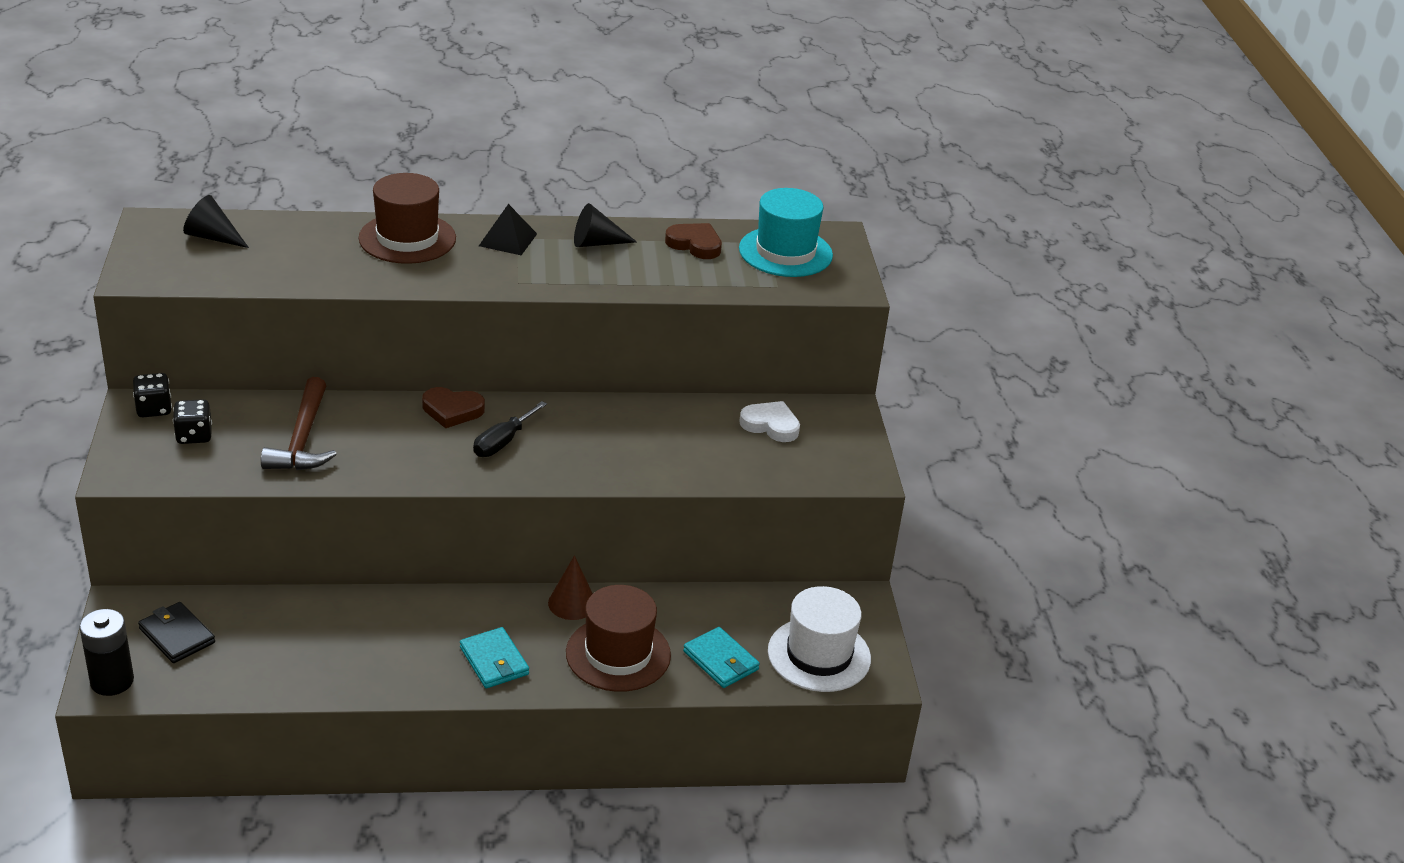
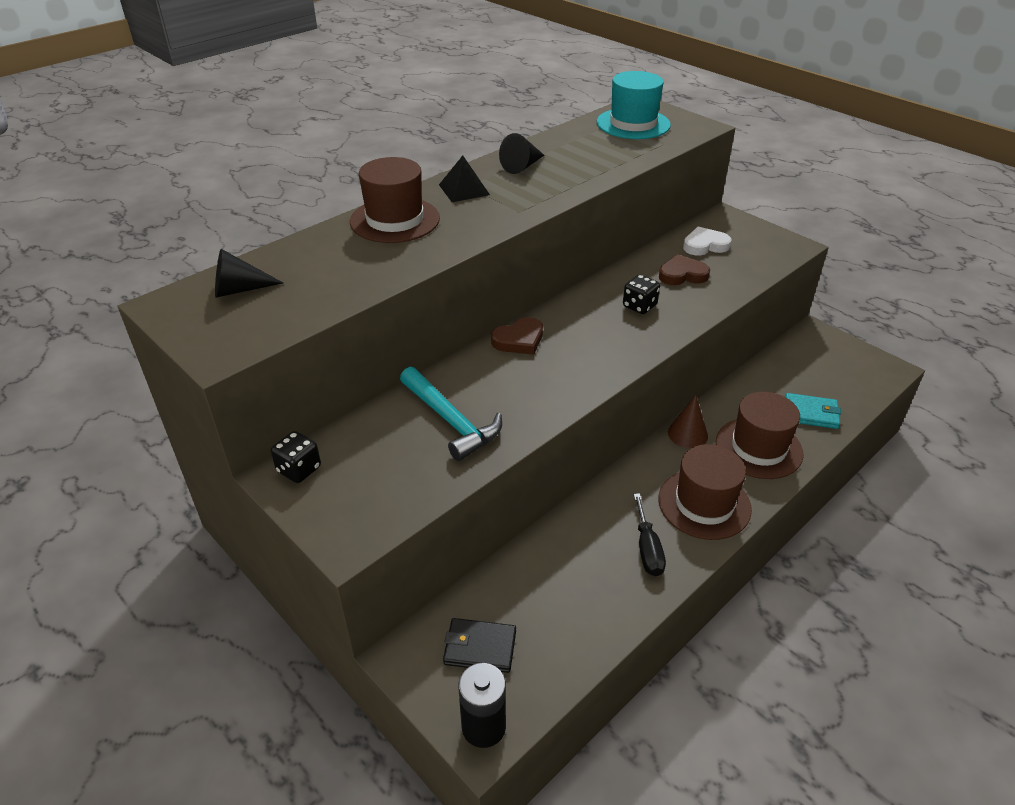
camera: 35 degrees left, 5 degrees up
(194, 435) = (364, 470): black dice -> black dice (639, 306)
(303, 439) = (451, 421): brown hammer -> turquoise hammer
(494, 661) = (704, 504): turquoise wallet -> brown hat
(502, 442) = (583, 342): black screwdriver -> black screwdriver (647, 549)
(695, 244) = (578, 141): brown heart -> brown heart (682, 275)
(819, 655) = (846, 376): white hat -> none

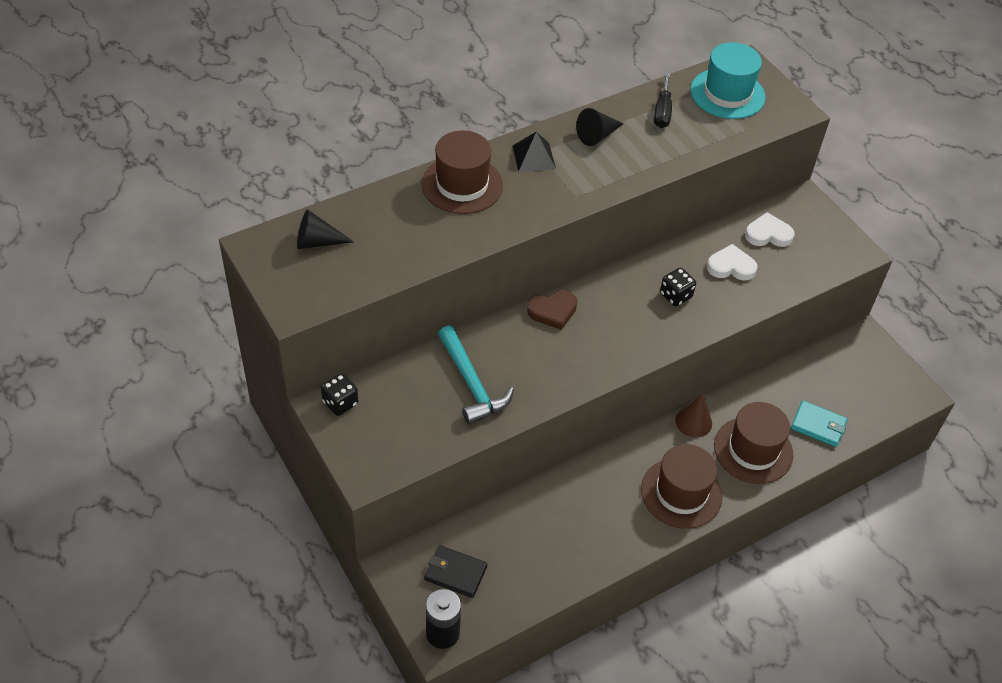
camera: 10 degrees right, 10 degrees up
(647, 549) = (616, 522): black screwdriver -> black screwdriver (662, 111)
(682, 275) = (731, 266): brown heart -> white heart

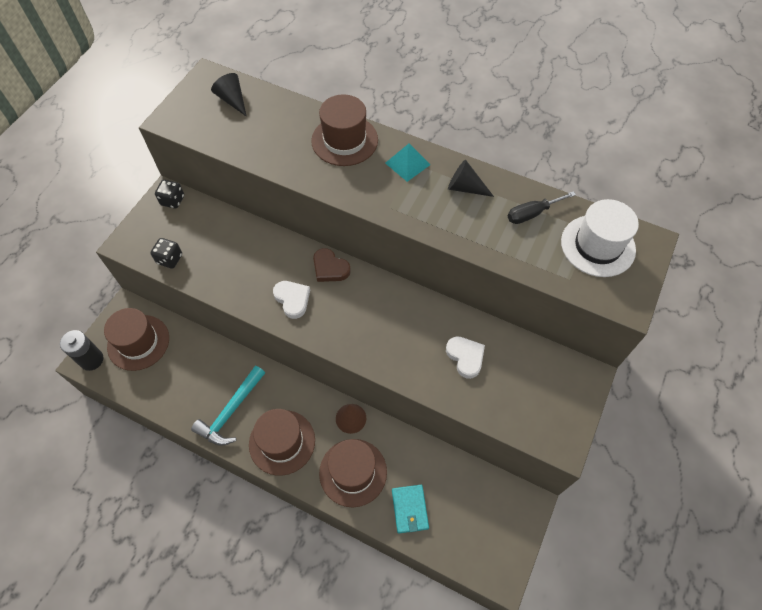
camera: 60 degrees right, 10 degrees up
(455, 573) = (138, 342): black wallet -> brown hat
(471, 383) = (233, 257): turquoise hammer -> turquoise hammer (231, 411)
(534, 157) = (407, 164): black pyramid -> turquoise pyramid
(675, 295) = (404, 335): black dice -> black dice (170, 259)
(727, 94) = (598, 245): turquoise hat -> white hat
(768, 234) = (523, 367): white heart -> white heart (292, 299)

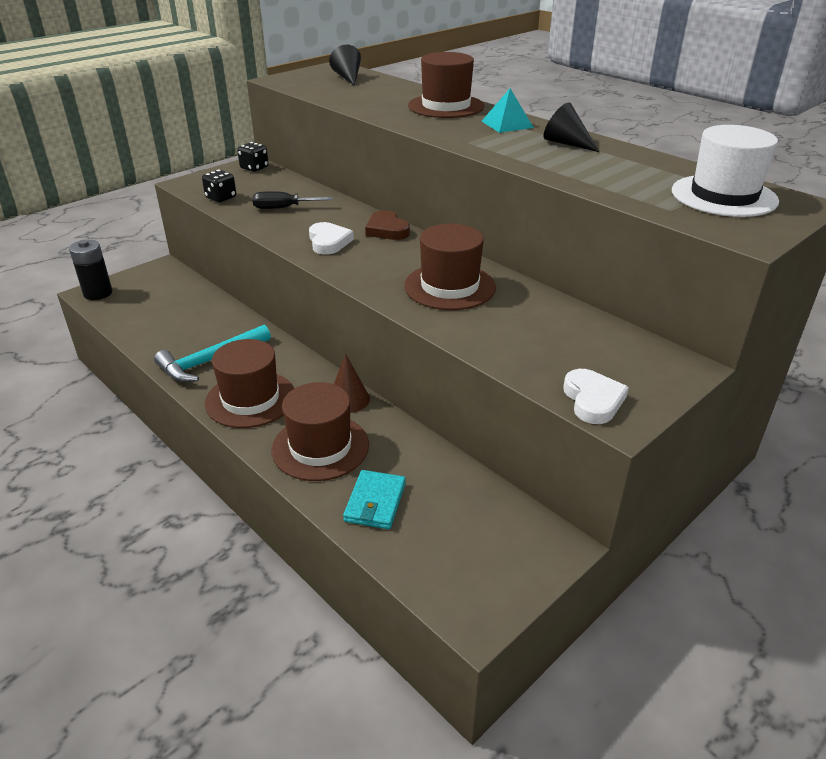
camera: 20 degrees right, 25 degrees down
(138, 342) = (154, 291): brown hat -> brown hat (449, 286)
(465, 357) = (514, 318): white heart -> white heart (593, 400)
(532, 214) = (642, 167): black screwdriver -> black screwdriver (283, 208)

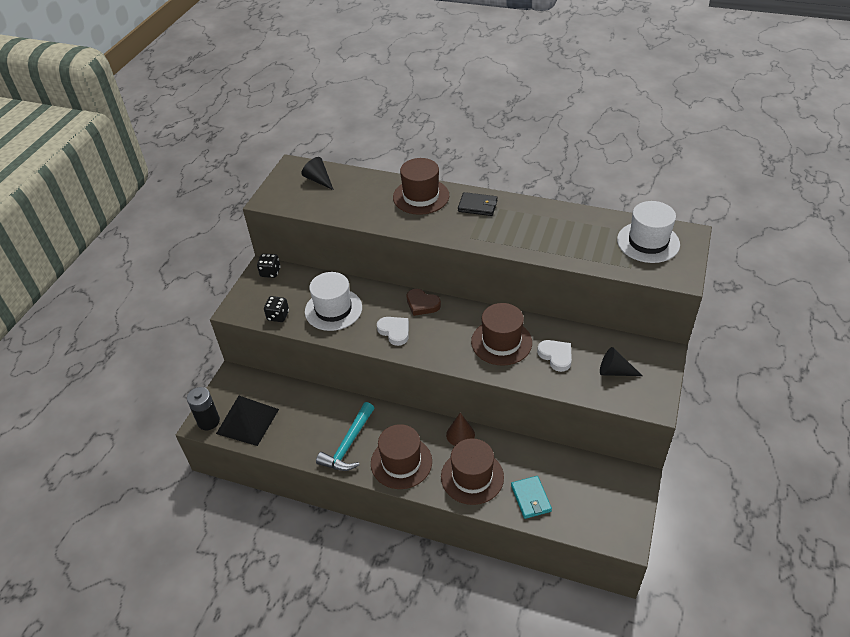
camera: 25 degrees left, 10 degrees up
(134, 305) = (248, 421): none -> black pyramid
(283, 208) = (333, 309): black screwdriver -> white hat
(507, 124) = (477, 206): turquoise pyramid -> black wallet
(566, 143) = (529, 216): black cone -> black cone (615, 371)
(593, 400) = (635, 398): white heart -> white heart (556, 356)

